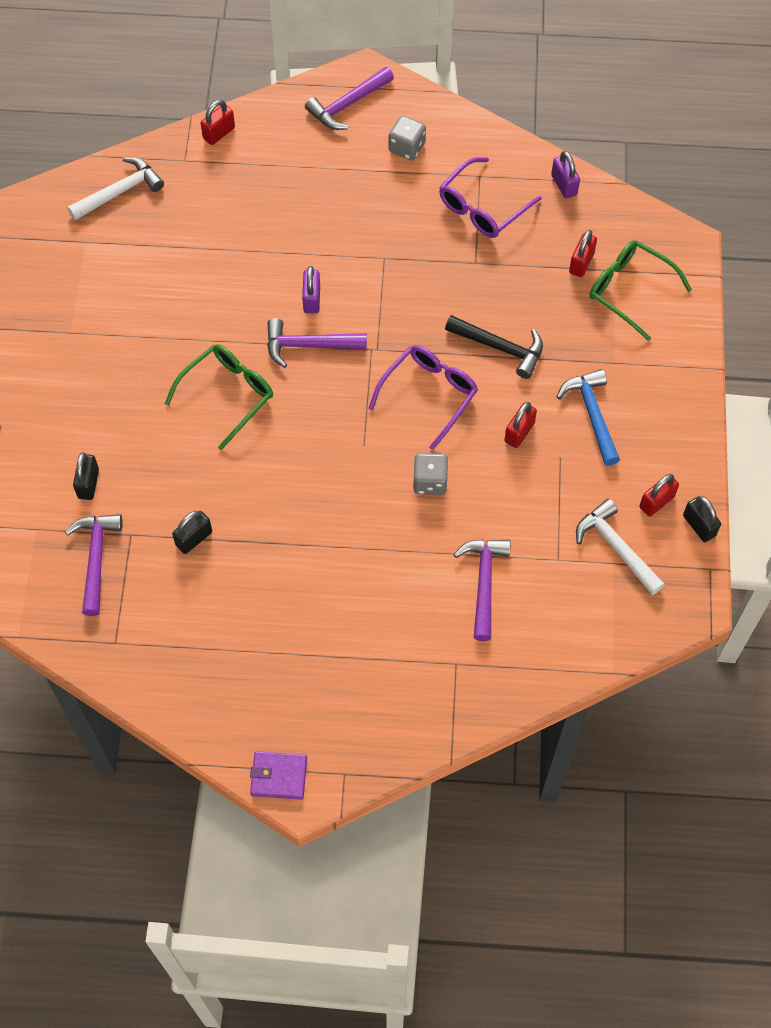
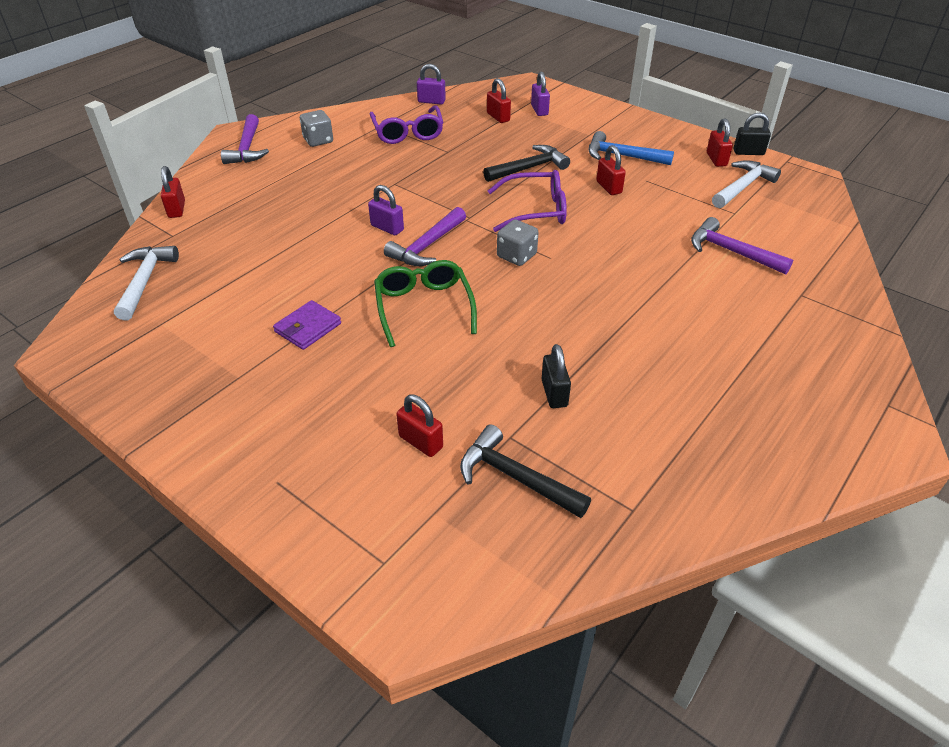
camera: 55 degrees left, 20 degrees down
(88, 483) = (421, 442): black padlock -> red padlock
(96, 559) = (516, 478): purple hammer -> black hammer
(279, 776) = (872, 451): purple wallet -> purple wallet (308, 328)
(429, 394) = (536, 210): purple glasses -> purple glasses turned 105 degrees clockwise
(430, 481) = (615, 240): grey dice -> grey dice (516, 256)
(616, 547) = (742, 187): white hammer -> white hammer turned 135 degrees clockwise
(629, 290) = (539, 110): green glasses -> purple padlock

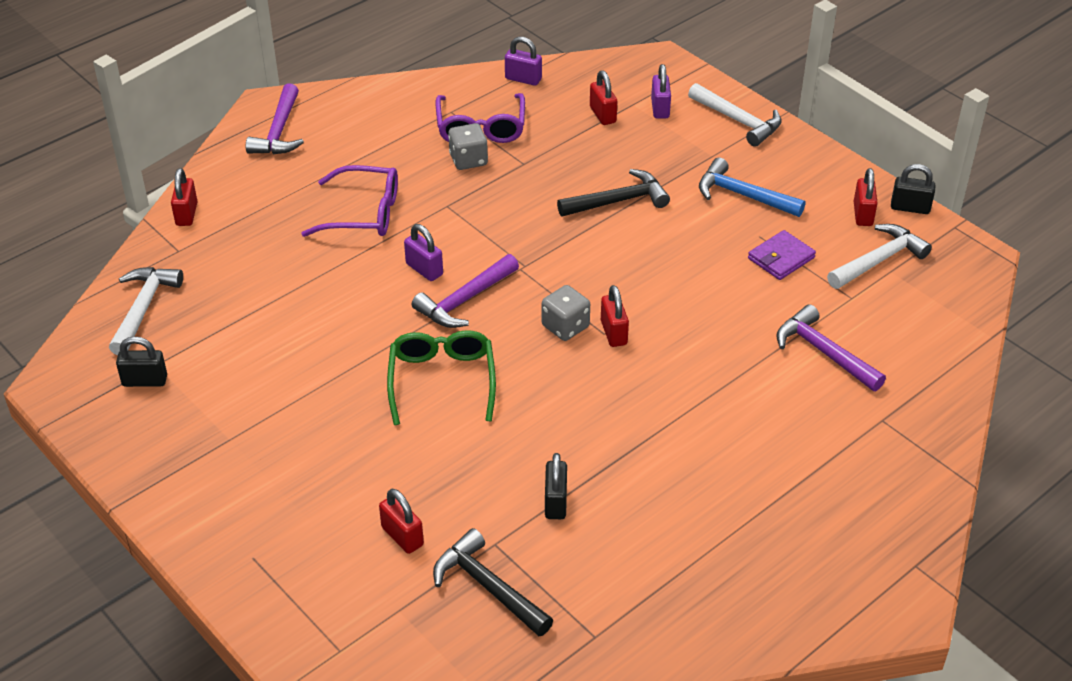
camera: 10 degrees right, 0 degrees up
(151, 338) = (145, 381): none -> black padlock
(308, 328) = (311, 390): purple wallet -> purple wallet (781, 258)
(318, 140) = (367, 128): grey dice -> grey dice (468, 160)
(536, 210) = (607, 265): purple glasses -> purple glasses (364, 213)
(599, 112) = (738, 121): none -> white hammer
(608, 187) = (708, 242): red padlock -> red padlock (613, 333)

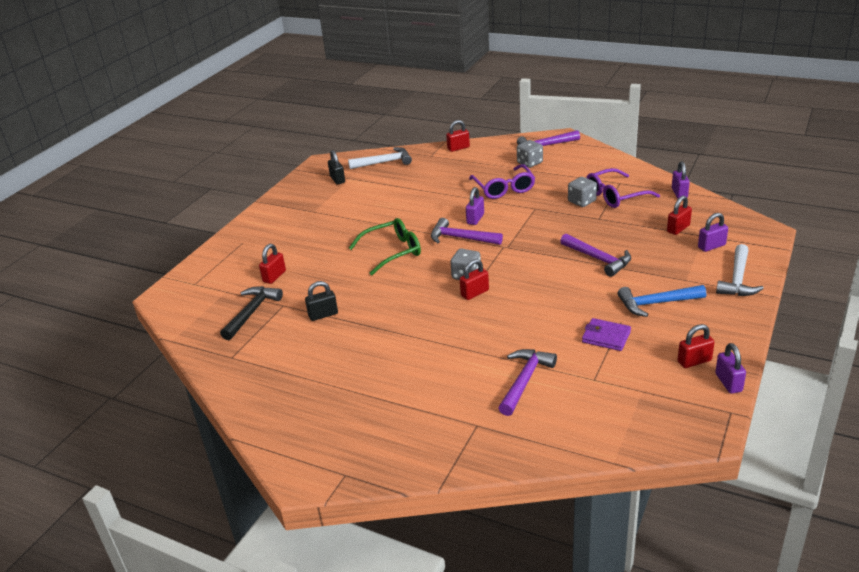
camera: 70 degrees right, 10 degrees down
(313, 163) = (529, 163): none -> grey dice
(618, 201) = (598, 259): black hammer -> purple hammer
(743, 195) = (656, 303): blue hammer -> blue hammer turned 105 degrees counterclockwise
(878, 260) = (648, 382): white hammer -> none
(910, 208) = (728, 382): black padlock -> purple padlock

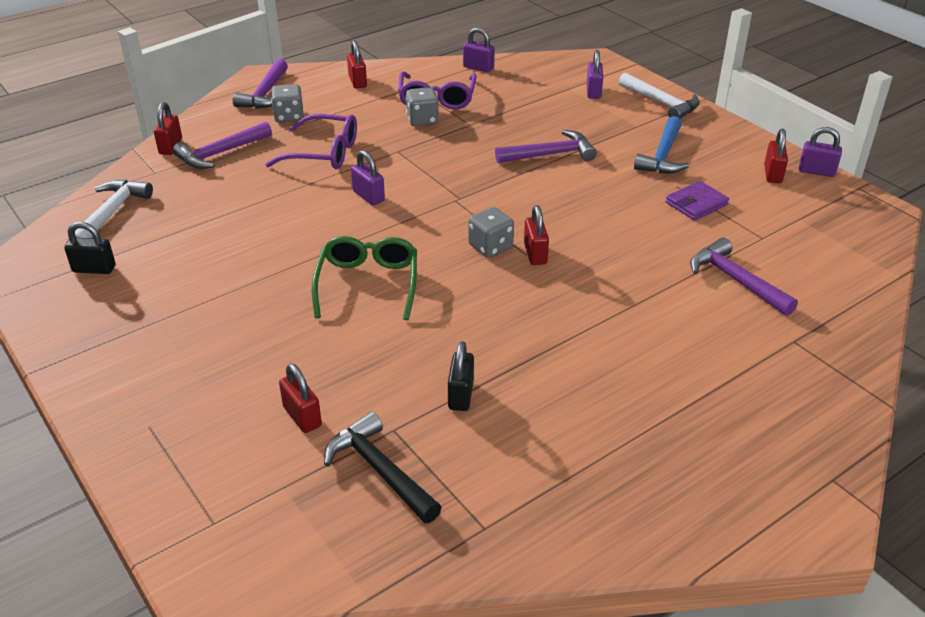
camera: 65 degrees left, 5 degrees up
(461, 238) = (401, 221): purple hammer -> purple hammer (221, 153)
(678, 229) = (543, 94): red padlock -> red padlock (357, 82)

